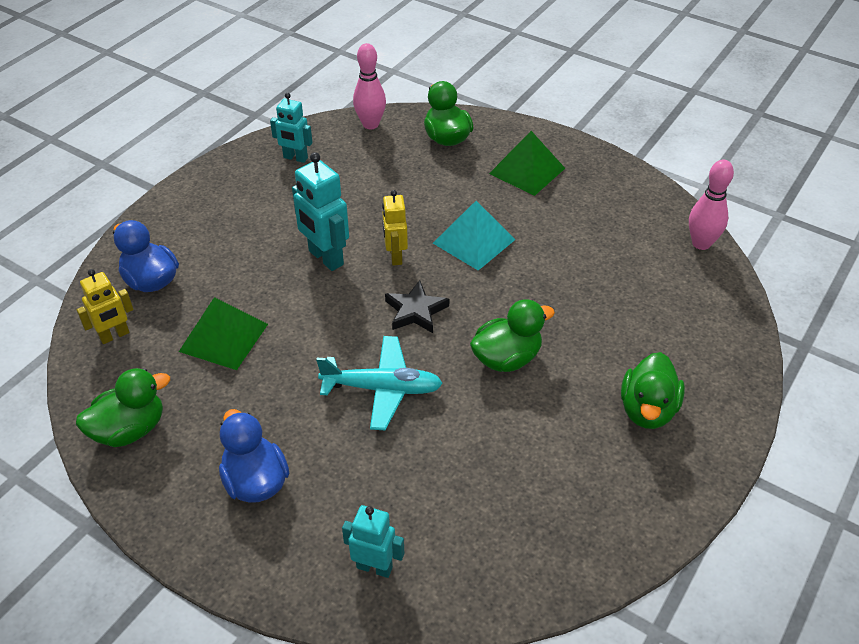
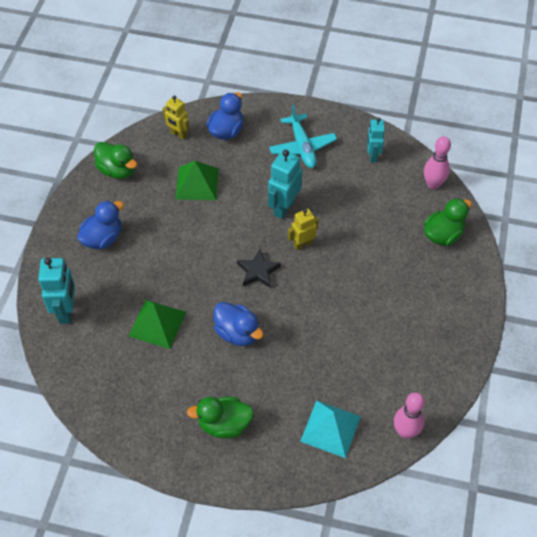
camera: 70 degrees right, 10 degrees up
(374, 567) = (67, 311): turquoise robot -> turquoise robot, size x1.53
(382, 389) = (188, 274): turquoise plane -> turquoise plane (302, 147)
(474, 241) = (338, 284): turquoise pyramid -> turquoise pyramid (330, 428)
(507, 358) = (237, 333): green duck -> blue duck
(527, 171) = (432, 296): green pyramid -> green pyramid (157, 324)

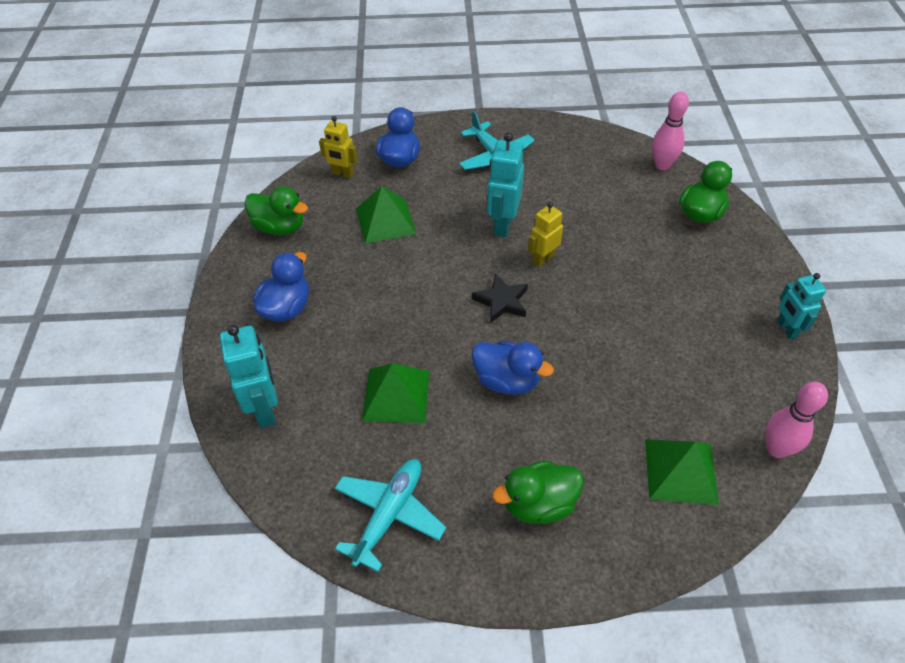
camera: 15 degrees left, 5 degrees down
(124, 405) = (389, 514): none -> turquoise plane
(330, 428) = (681, 471): turquoise pyramid -> green pyramid
(372, 156) = (580, 151): turquoise robot -> turquoise robot (786, 329)

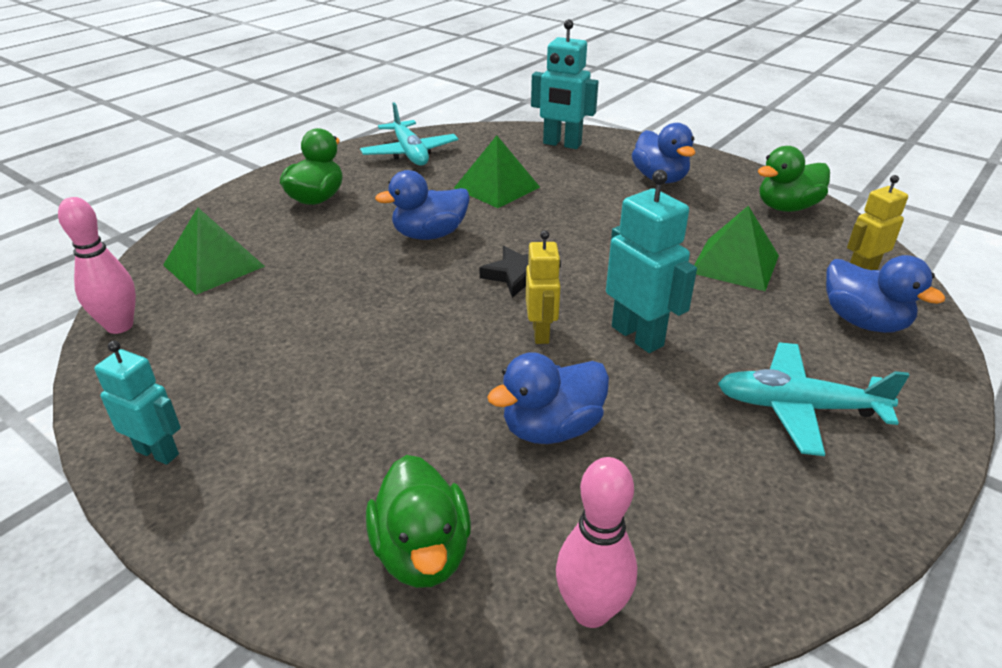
camera: 130 degrees right, 15 degrees down
(601, 217) = (551, 428): none -> blue duck

